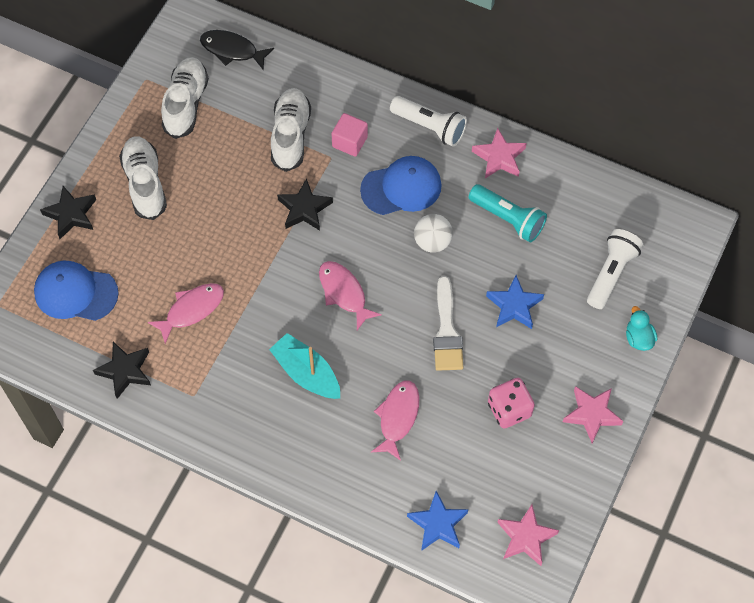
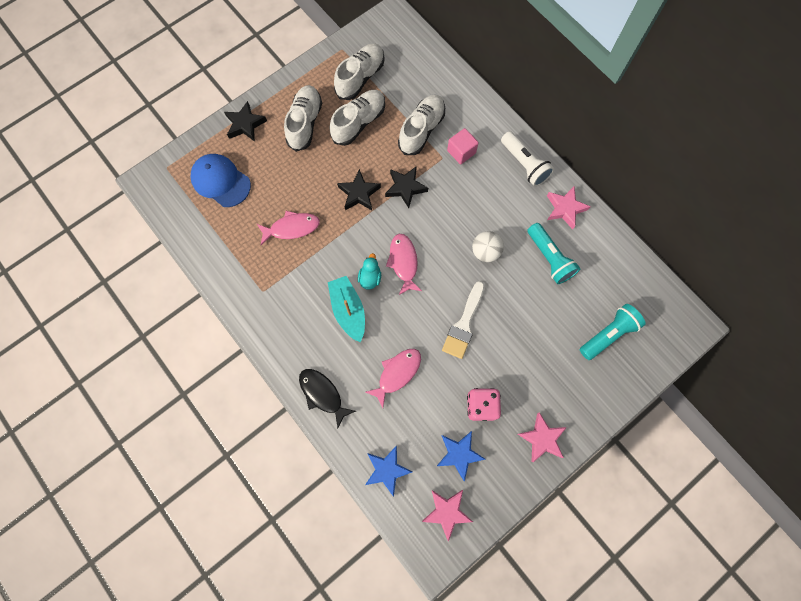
camera: 25 degrees right, 10 degrees up
(125, 371) = (225, 252): black star -> black star (359, 193)
(211, 157) = (359, 122): none -> white shoe
(232, 50) = (411, 52): black fish -> black fish (323, 394)
(401, 187) = (482, 201): blue cap -> none
(514, 306) = (523, 327): blue star -> blue star (459, 454)
(611, 273) = (608, 334): white flashlight -> turquoise flashlight
(638, 338) = (606, 394): turquoise duck -> turquoise duck (370, 277)

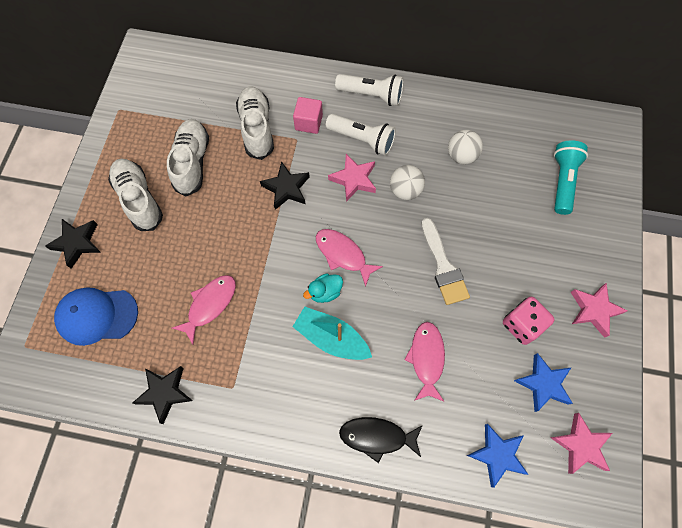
camera: 40 degrees left, 5 degrees down
(359, 193) = (247, 224): black star -> black star (165, 393)
(360, 78) = (159, 122): white shoe -> none
(370, 277) = (325, 292): turquoise duck -> turquoise duck turned 90 degrees counterclockwise
(488, 192) = (362, 139): none -> white flashlight
(549, 258) = (461, 156): turquoise flashlight -> white ball
(565, 208) = (436, 107): pink star -> pink star (354, 179)

